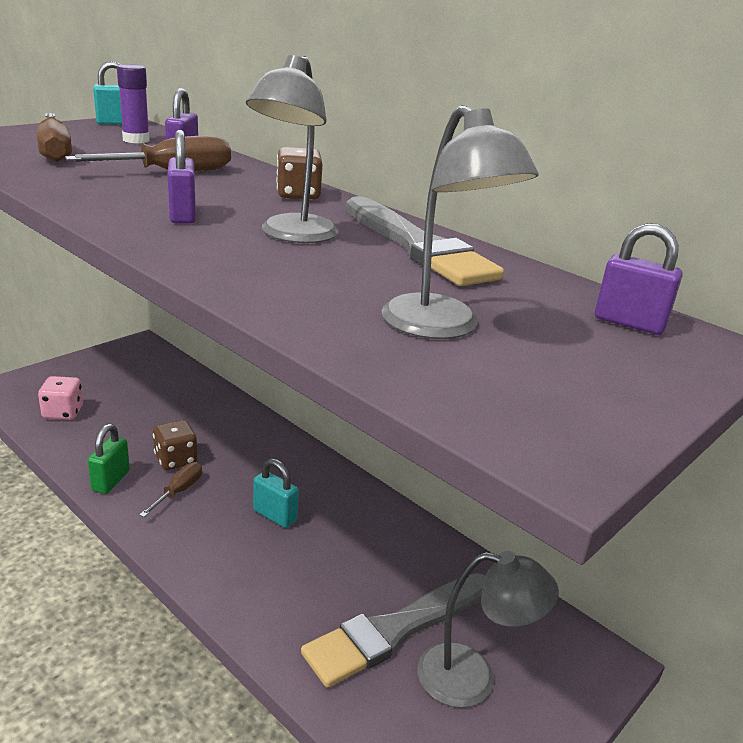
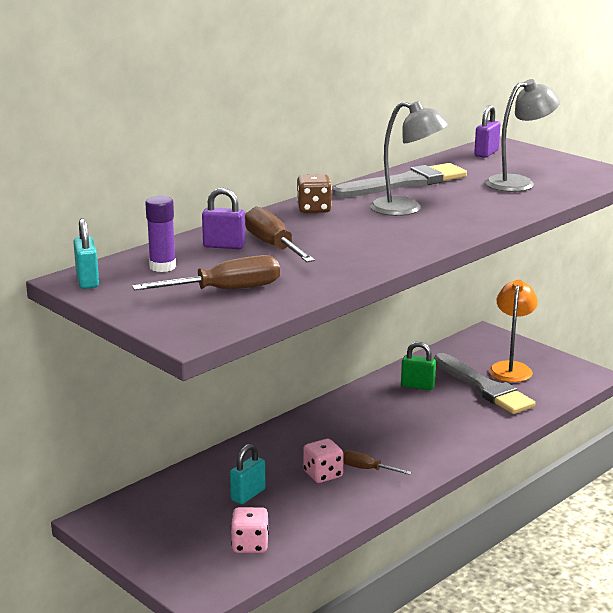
camera: 85 degrees left, 5 degrees down
(111, 481) = (358, 501): green padlock -> green padlock (417, 386)
(175, 460) = (323, 474): brown dice -> pink dice
(183, 215) = (385, 236): purple padlock -> none
(275, 515) = (387, 428): turquoise padlock -> turquoise padlock (248, 495)
(472, 678) = (511, 368): grey lamp -> orange lamp

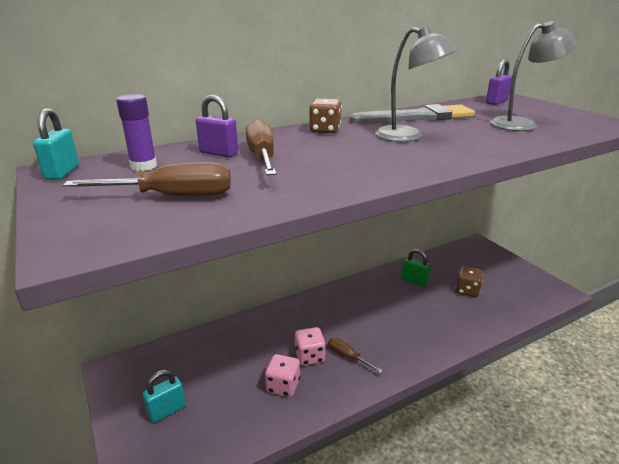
camera: 15 degrees right, 5 degrees up
(248, 495) = (240, 366): turquoise padlock -> turquoise padlock (167, 410)
(250, 545) = (214, 426): pink dice -> pink dice (283, 386)
(483, 387) = (467, 290): grey brush -> brown dice
(511, 368) = (493, 276): orange lamp -> none

